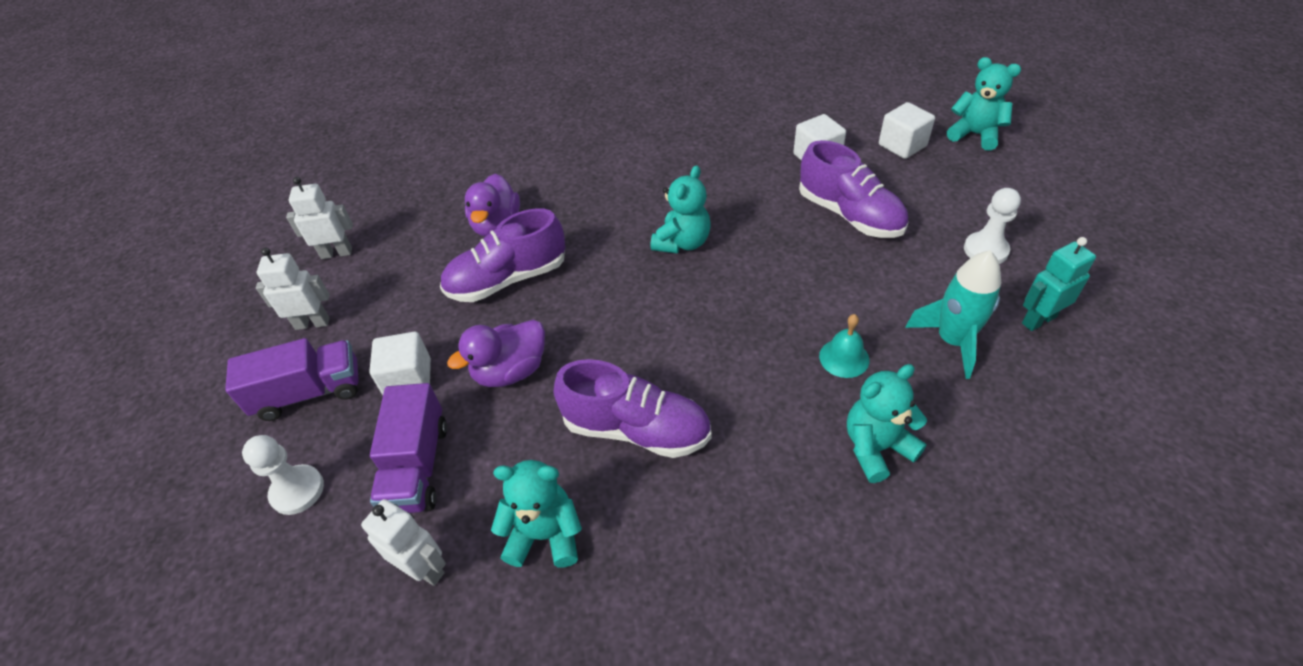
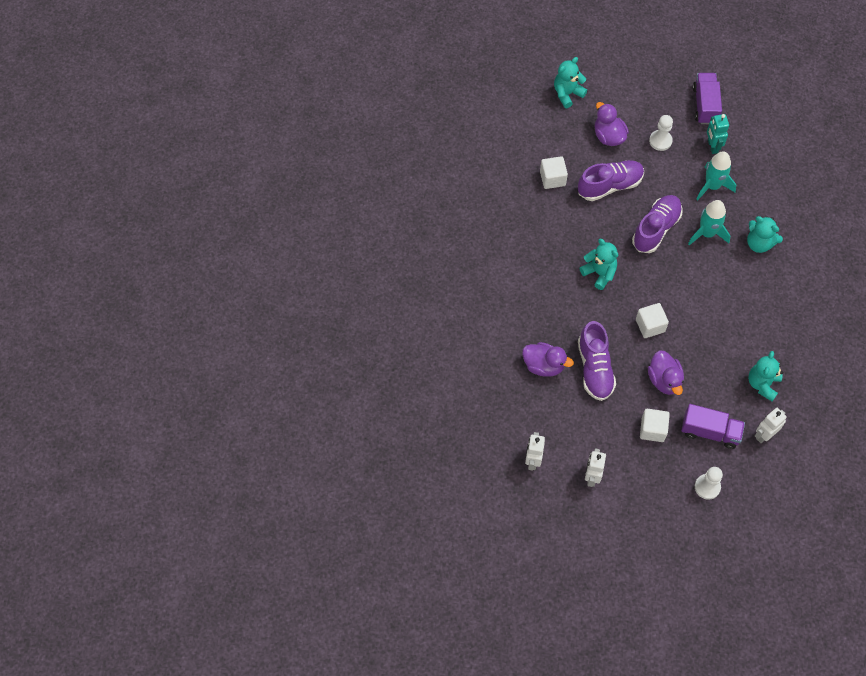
camera: 75 degrees left, 15 degrees up
(309, 393) = (645, 480): purple truck -> purple truck (705, 105)
(636, 429) = (719, 333): purple shoe -> purple shoe (656, 229)
(844, 358) = (707, 233): turquoise bell -> turquoise rocket
(876, 448) = (759, 243): turquoise teddy bear -> turquoise teddy bear turned 45 degrees counterclockwise
(902, 145) = (561, 132): white cube -> white cube (650, 325)
(939, 191) = (608, 136): none -> purple duck

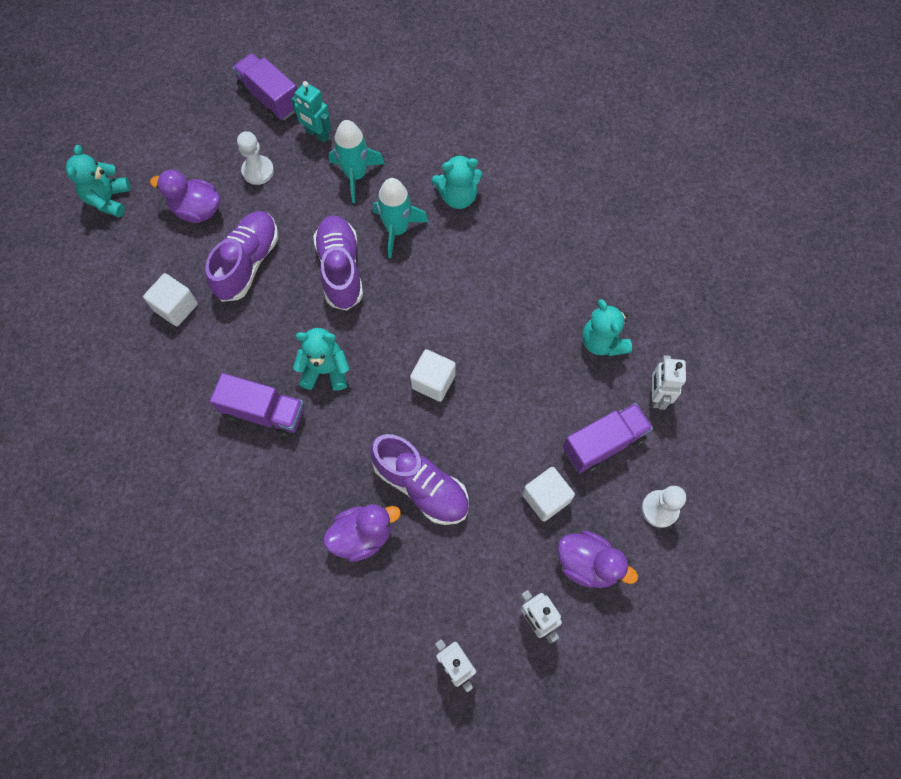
camera: 45 degrees left, 5 degrees up
(549, 267) = (264, 412): none -> purple truck
(664, 380) = (504, 429): purple duck -> purple duck (588, 564)

